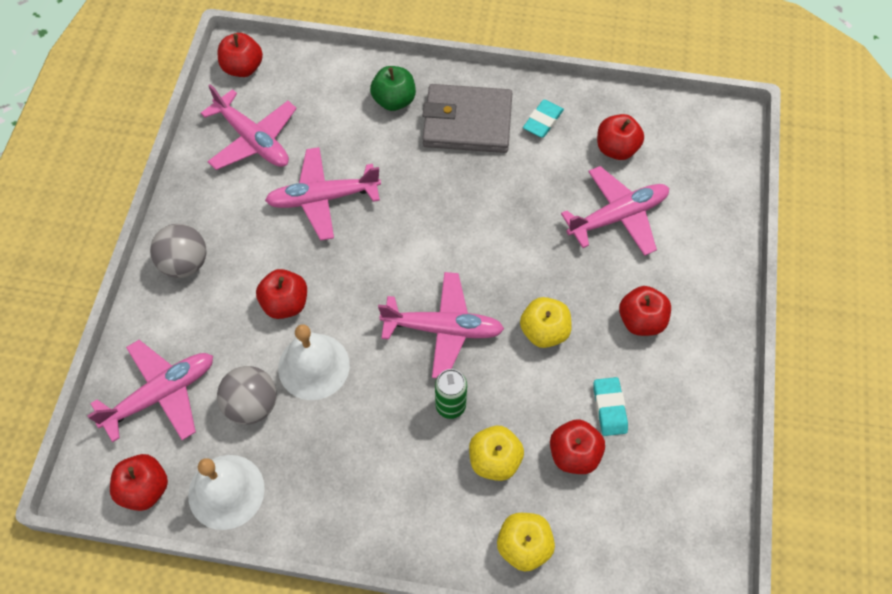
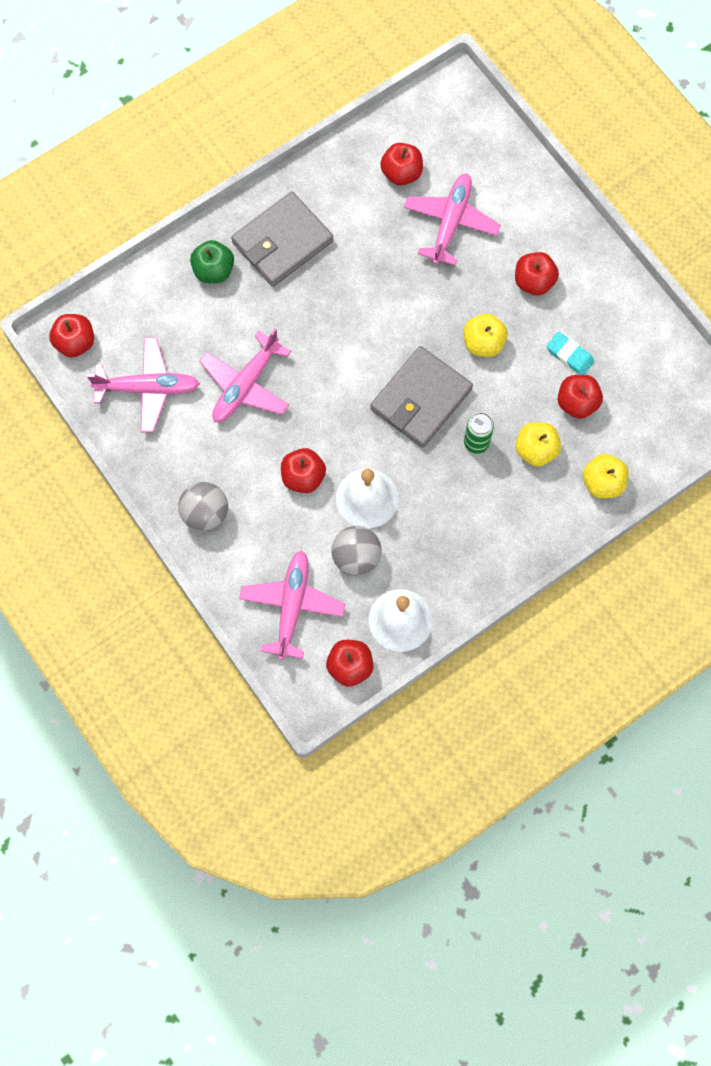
camera: 45 degrees left, 10 degrees up
(443, 329) = (421, 399): pink plane -> grey wallet
(543, 121) = (332, 195): turquoise eraser -> none

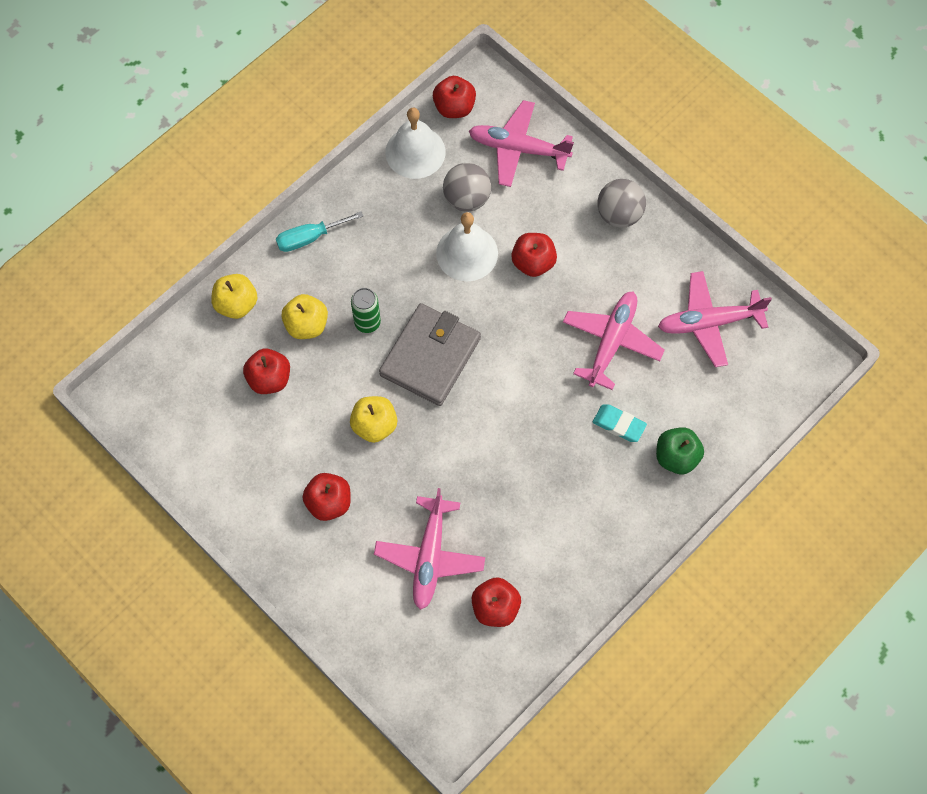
camera: 170 degrees right, 5 degrees down
(75, 342) = (797, 356): red apple -> none
(282, 242) = (611, 502): grey wallet -> none
(292, 605) = (518, 149): pink plane -> pink plane turned 105 degrees clockwise
(522, 541) = (309, 238): none -> turquoise screwdriver
(569, 355) = (282, 427): turquoise eraser -> turquoise eraser (619, 425)

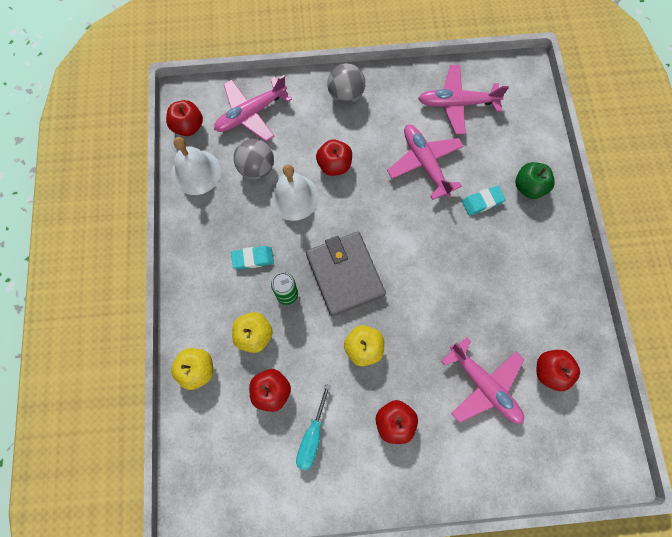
camera: 50 degrees left, 5 degrees up
(309, 238) = (194, 283): turquoise screwdriver -> turquoise screwdriver (312, 436)
(375, 267) = (253, 258): none -> turquoise eraser
(708, 323) = (457, 103): pink plane -> pink plane turned 60 degrees clockwise

